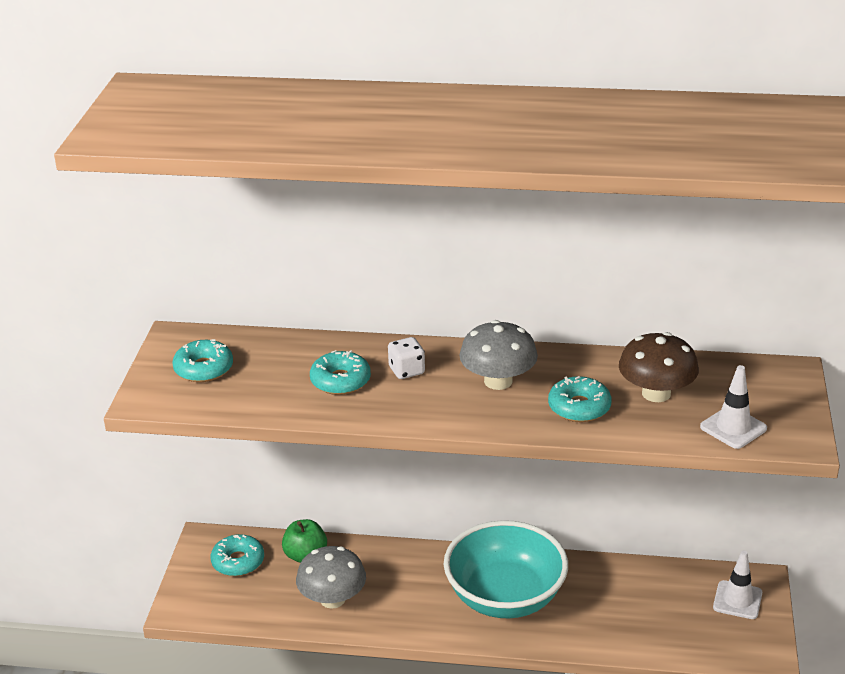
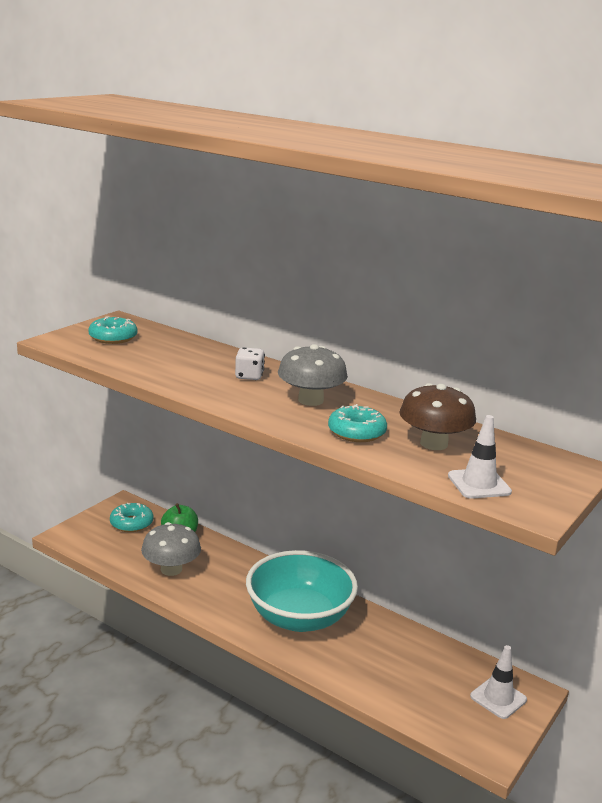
camera: 25 degrees right, 10 degrees down
(340, 381) = (194, 368): turquoise donut -> none

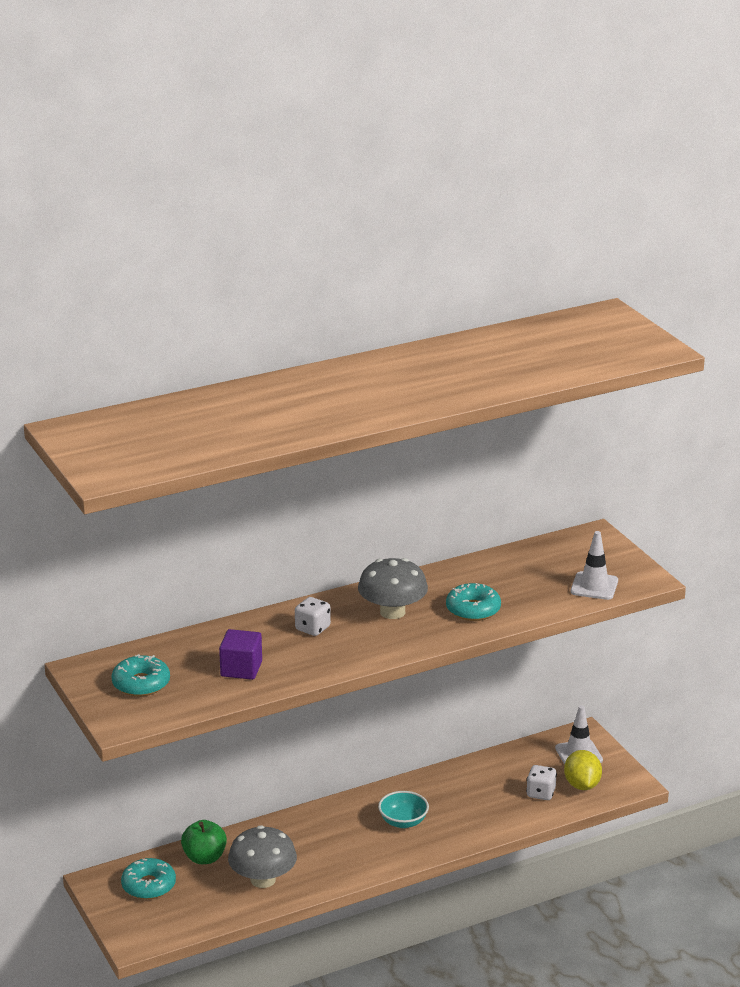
camera: 60 degrees left, 5 degrees up
(162, 363) = (241, 669): none -> purple cube
(299, 617) = (403, 822): turquoise bowl -> turquoise bowl, size x0.44
(413, 689) = (541, 793): none -> white dice
(434, 444) = (517, 581): brown mushroom -> none
(452, 715) = (582, 785): none -> yellow lemon

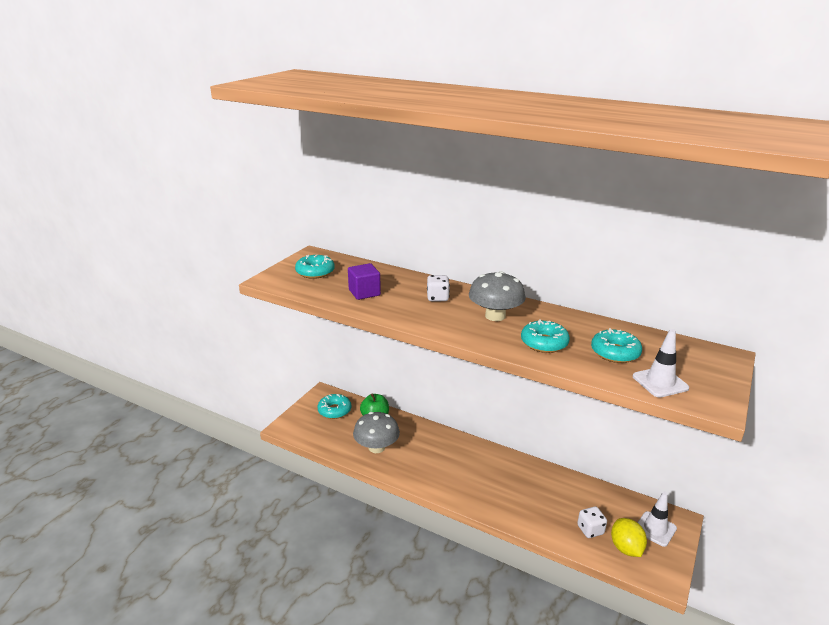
camera: 55 degrees right, 0 degrees up
(403, 822) = (486, 478): turquoise bowl -> none
(530, 583) = (615, 352): none -> turquoise donut
(582, 785) = (626, 548): yellow lemon -> yellow lemon turned 60 degrees counterclockwise

